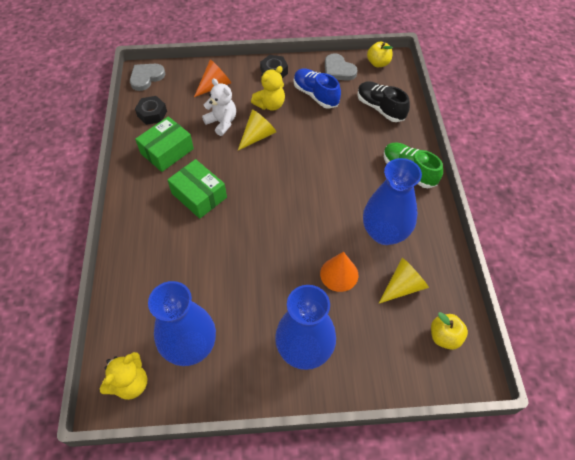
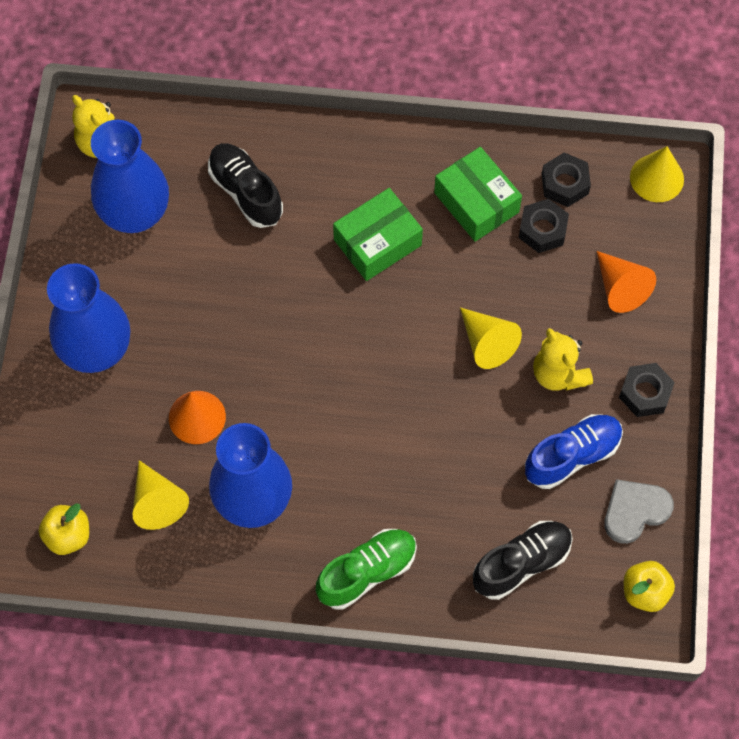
camera: 100 degrees right, 10 degrees up
(146, 77) = (657, 178): grey heart -> yellow cone
(168, 275) = (246, 192): none -> black shoe
(183, 120) = (542, 230): none -> black nut
(222, 122) = (527, 290): white teddy bear -> none

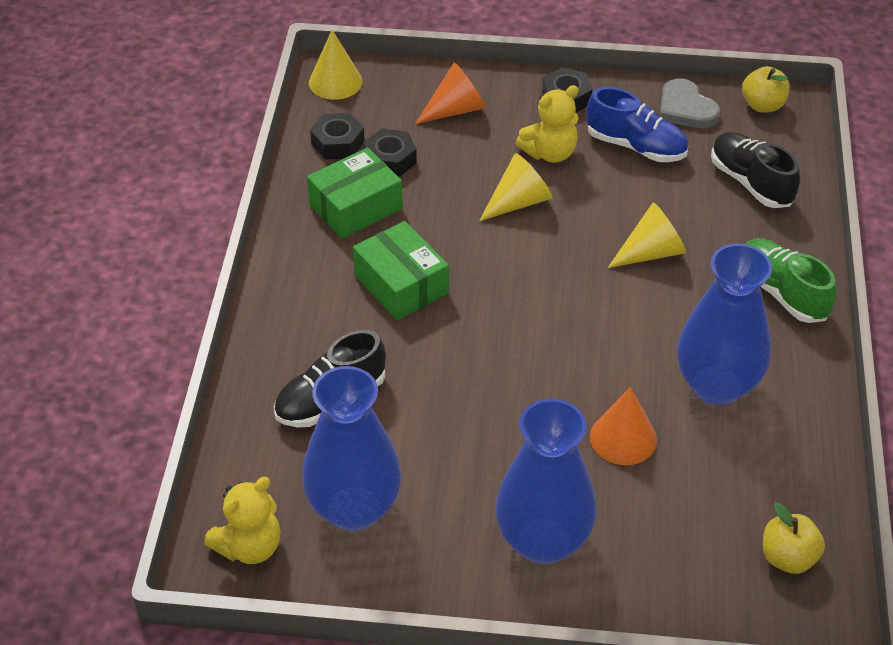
camera: 90 degrees left, 20 degrees down
(157, 501) = (731, 472): yellow cone -> yellow cone (651, 252)
(572, 456) = (635, 146): blue shoe -> blue shoe turned 150 degrees clockwise

